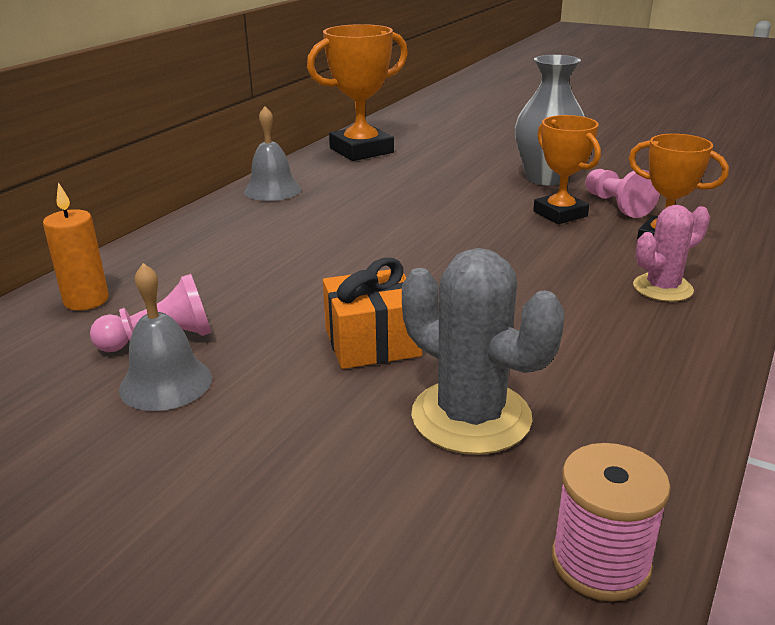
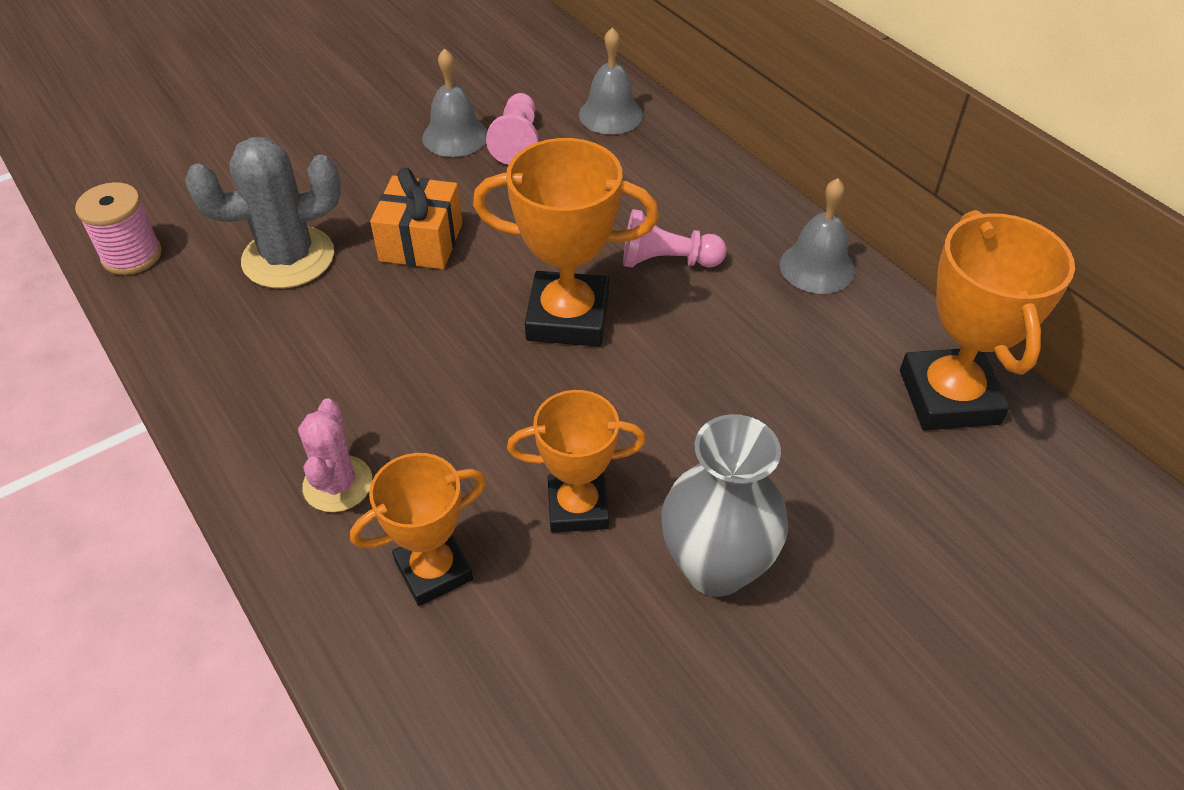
camera: 115 degrees right, 20 degrees up
(86, 300) = (610, 115): orange candle -> grey bell
(404, 253) = (568, 317): none -> orange trophy
(616, 205) = (564, 592): pink pawn -> pink pawn (667, 261)

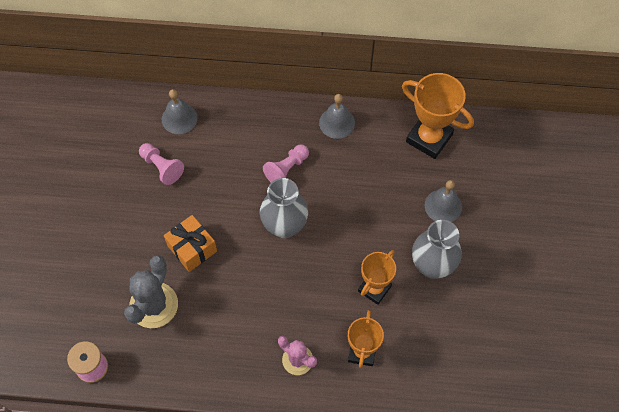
camera: 50 degrees left, 15 degrees up
(455, 136) = (133, 188): grey bell -> grey bell (443, 206)
(568, 317) = (284, 226): orange trophy -> grey vase

